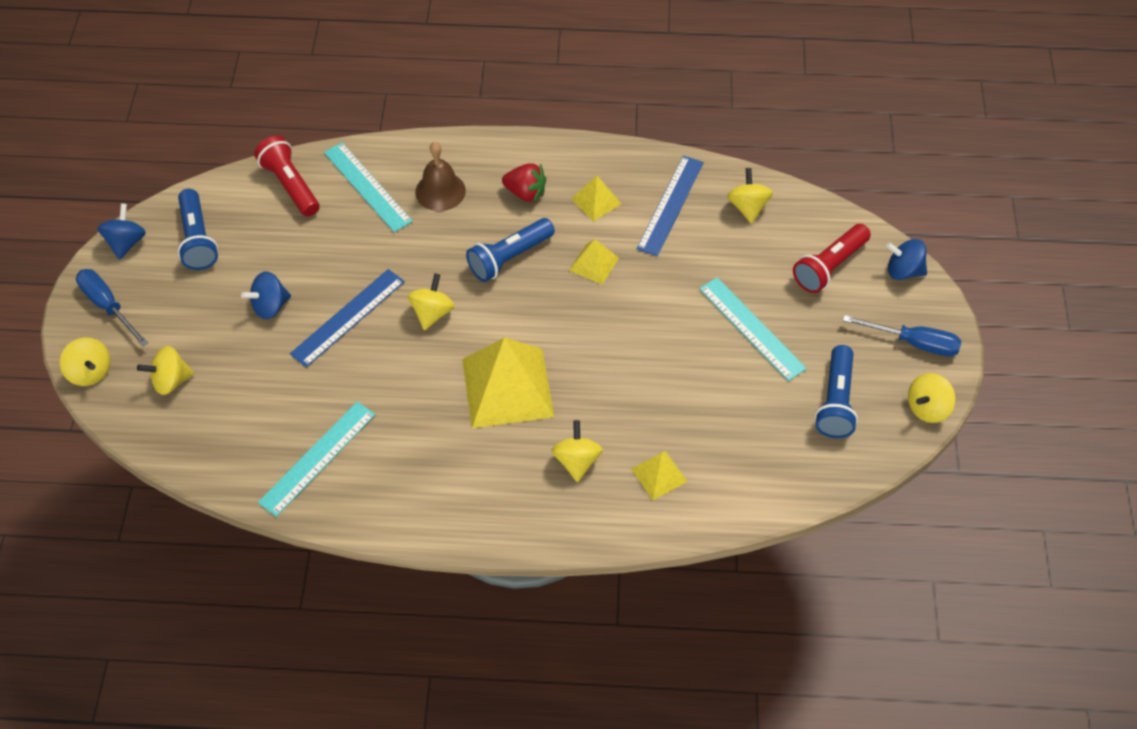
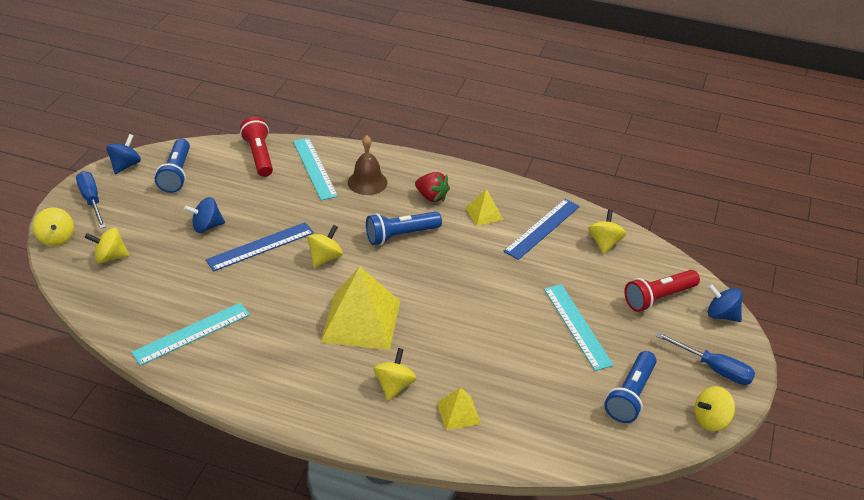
camera: 15 degrees right, 15 degrees down
(594, 264) = (465, 254): yellow pyramid -> none

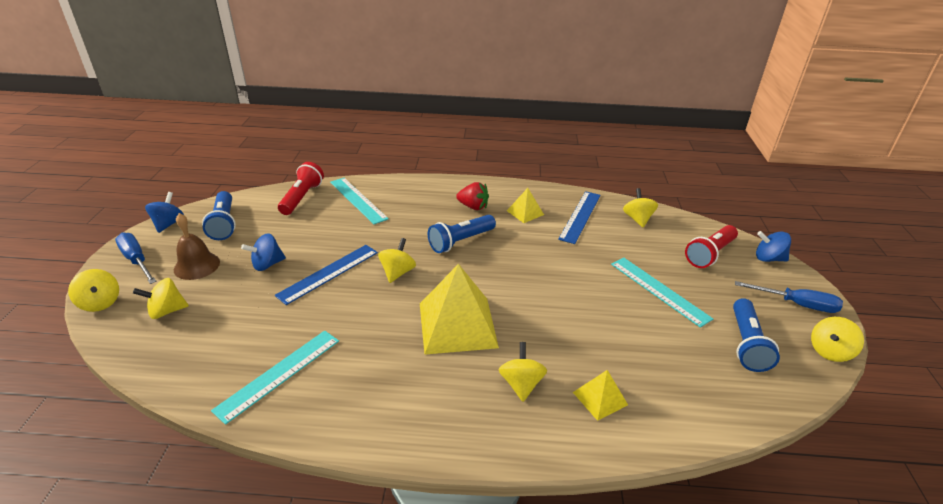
camera: 15 degrees left, 5 degrees down
(259, 156) = (302, 197): red flashlight -> red flashlight turned 45 degrees clockwise
(367, 182) = (411, 204): brown bell -> brown bell (197, 266)

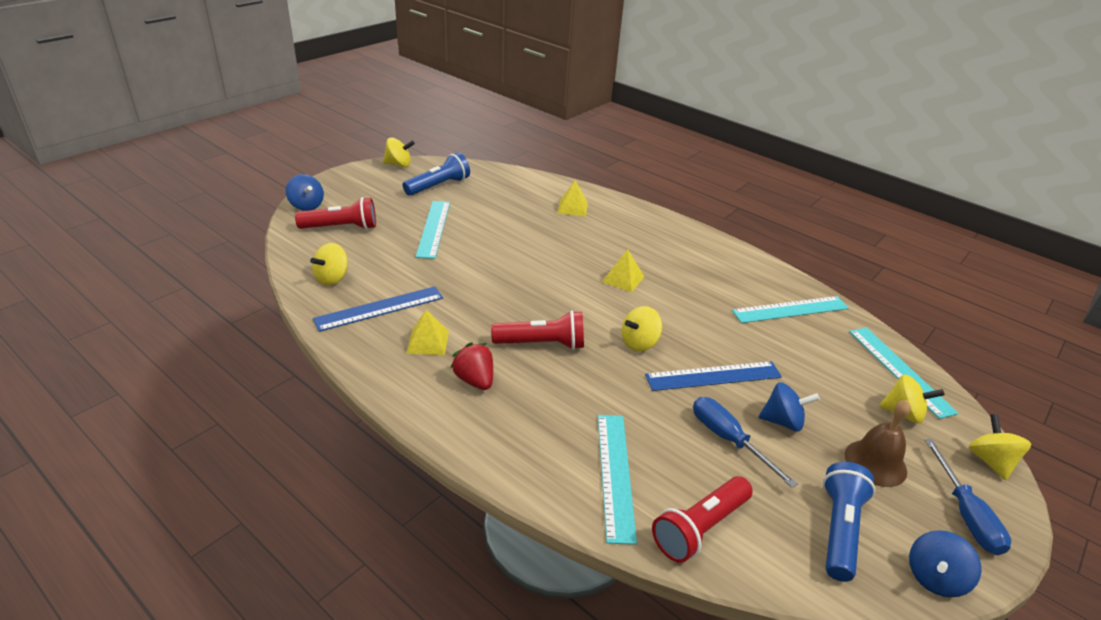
camera: 145 degrees left, 0 degrees up
(160, 353) = (900, 370): none -> turquoise ruler
(457, 325) = (623, 279): yellow pyramid -> yellow pyramid, size x0.48
(460, 241) = (542, 344): blue flashlight -> red flashlight
(521, 384) = (613, 232): yellow spinning top -> none
(796, 304) = (360, 183): blue screwdriver -> blue screwdriver (728, 439)

